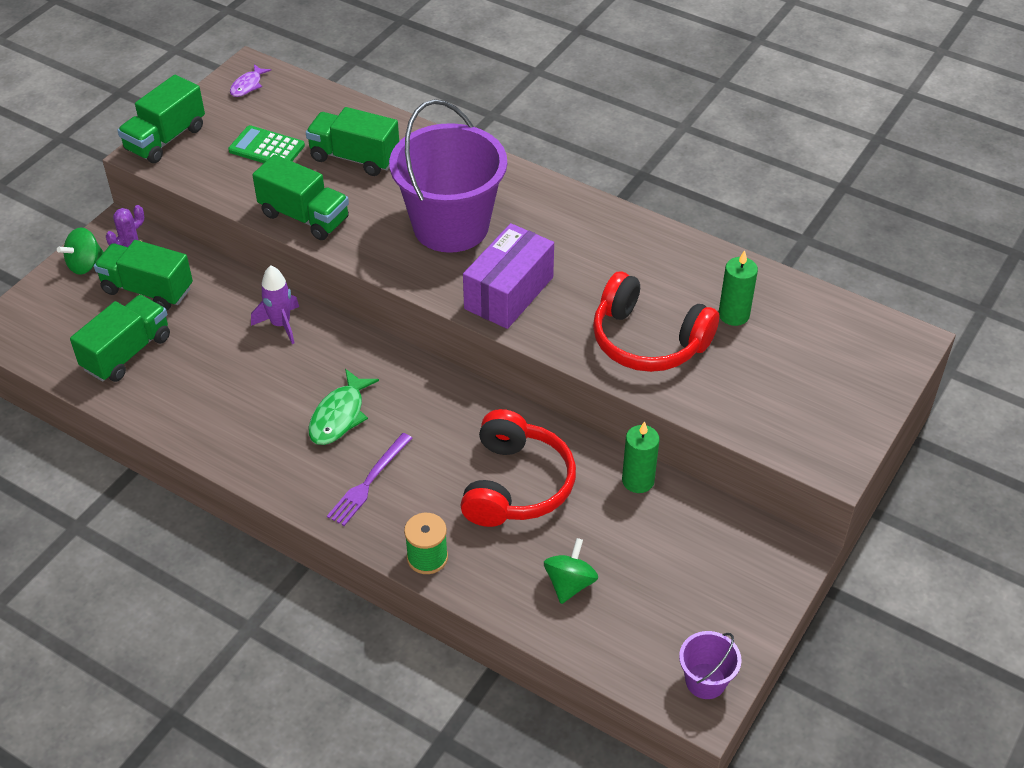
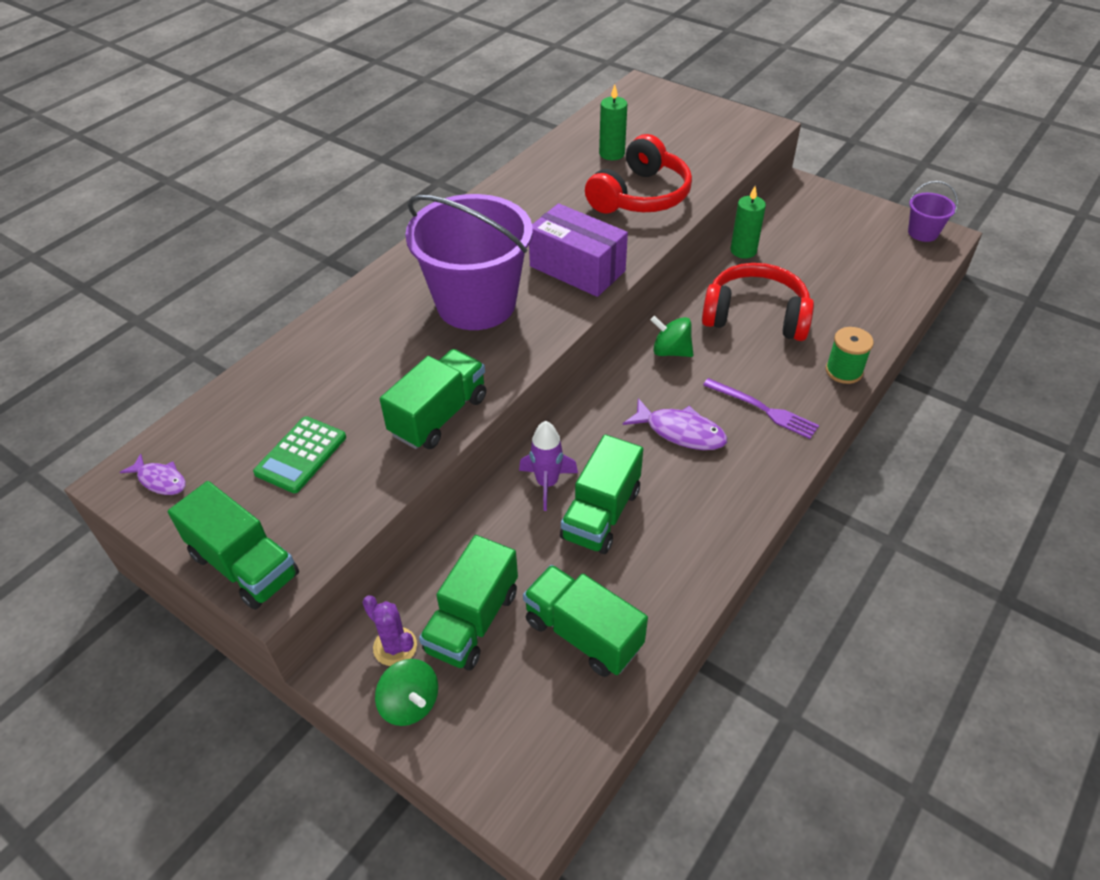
camera: 85 degrees left, 0 degrees up
(339, 416) = (680, 432): green fish -> purple fish
(354, 158) = (344, 375): green truck -> green truck (601, 514)
(569, 583) = (853, 291): green spinning top -> green spinning top (671, 351)

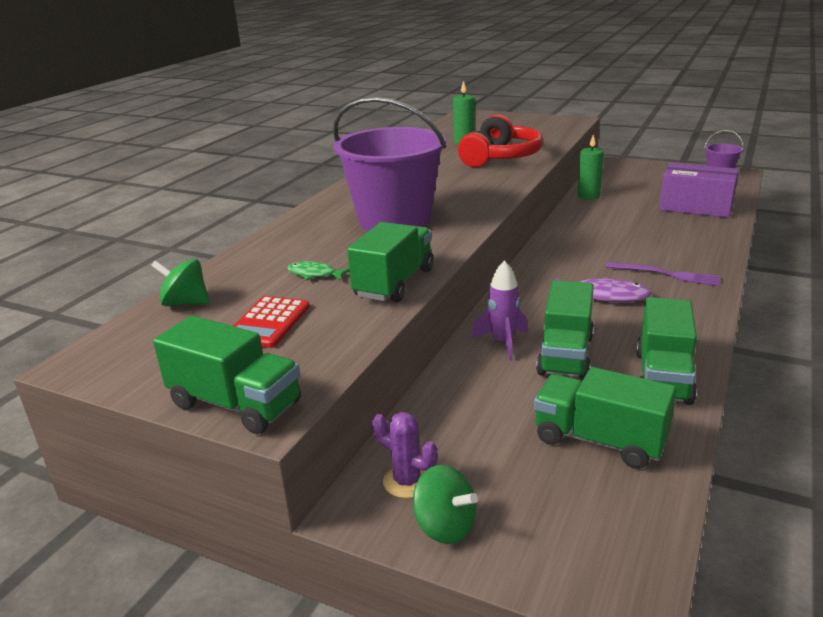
camera: 10 degrees left, 20 degrees down
(160, 480) = (122, 358): purple fish -> none
(301, 455) = (268, 323): green calculator -> red calculator
(366, 385) = (315, 274): none -> green fish
(472, 621) = (480, 448): green truck -> green truck (663, 377)
(577, 269) = (471, 194): purple box -> purple box (696, 207)
(671, 351) = (565, 253): green spinning top -> green spinning top (185, 303)
(755, 316) = (622, 226): red headphones -> none
(844, 371) = (716, 246): green spool -> none

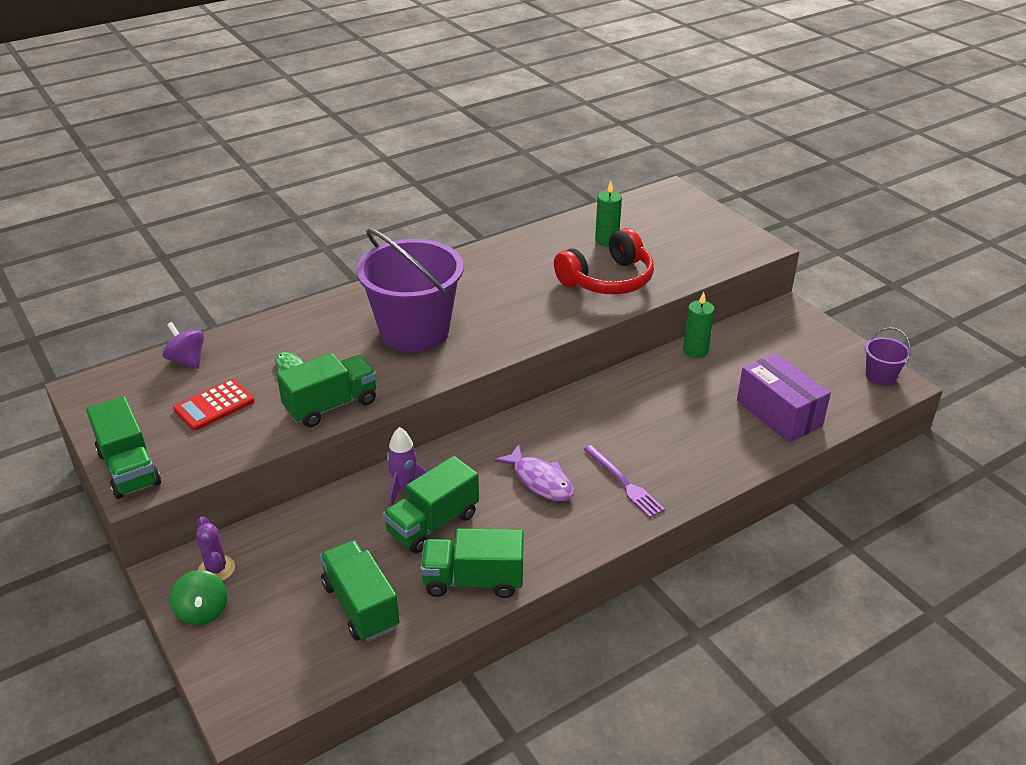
camera: 30 degrees right, 10 degrees up
(185, 303) = (187, 360): green spinning top -> purple spinning top
(663, 377) = (473, 580): green truck -> green truck turned 45 degrees clockwise

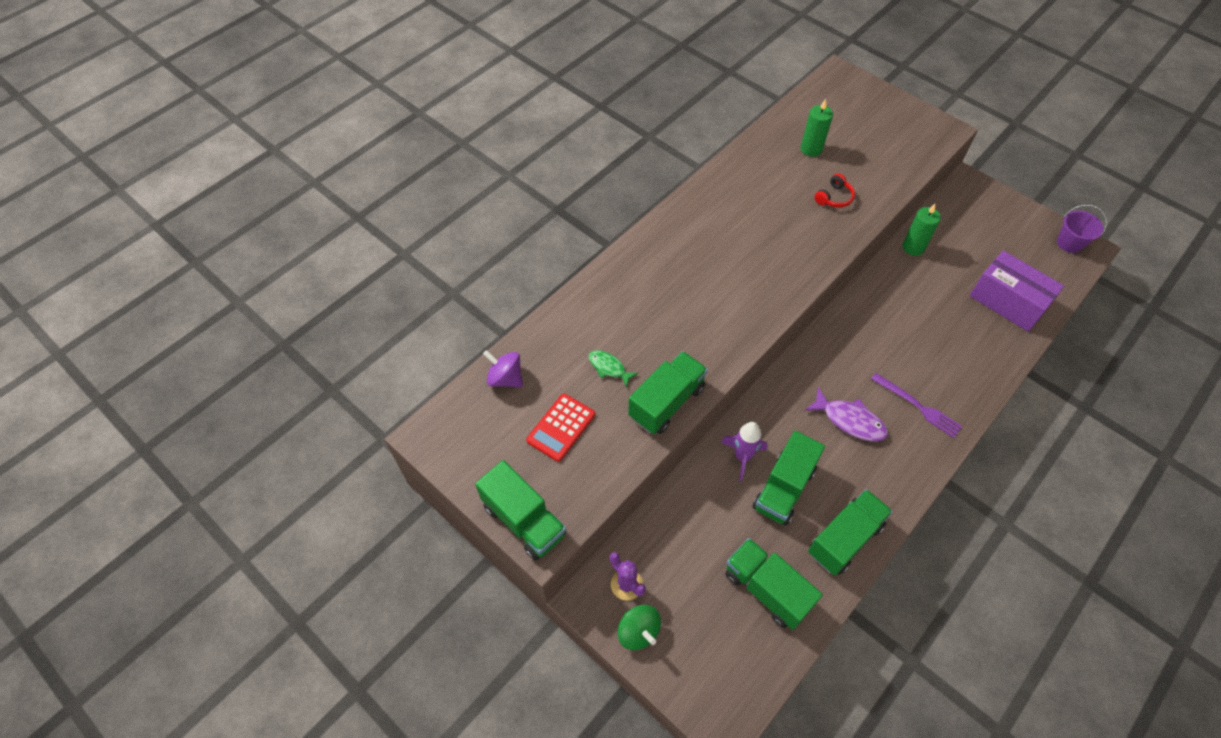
camera: 15 degrees left, 20 degrees up
(414, 331) = (695, 296): purple bucket -> none
(473, 580) = (844, 539): green truck -> green truck turned 150 degrees clockwise
(608, 280) = (834, 197): red headphones -> red headphones, size x0.44

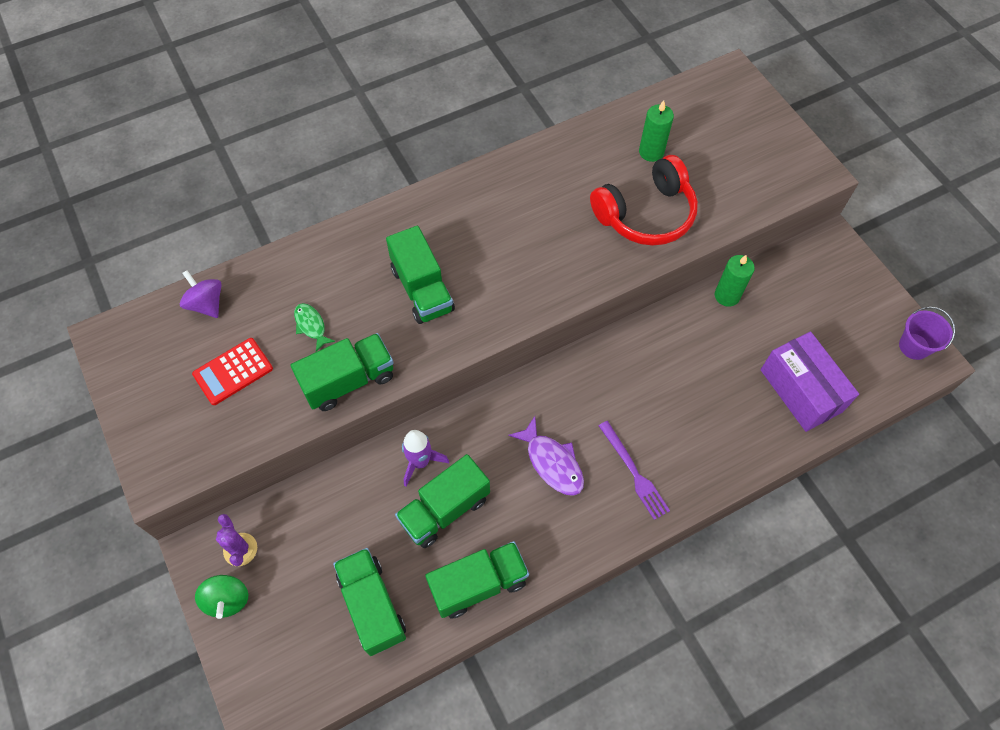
camera: 20 degrees right, 5 degrees up
(524, 520) = (151, 452): green truck -> green truck (422, 289)
(834, 197) = (646, 214): red headphones -> red headphones, size x2.25

